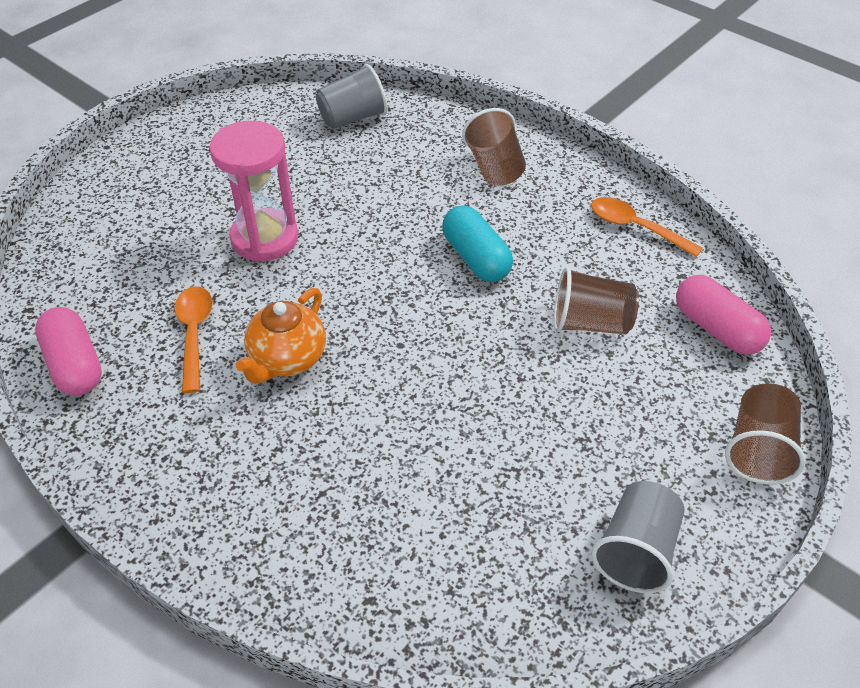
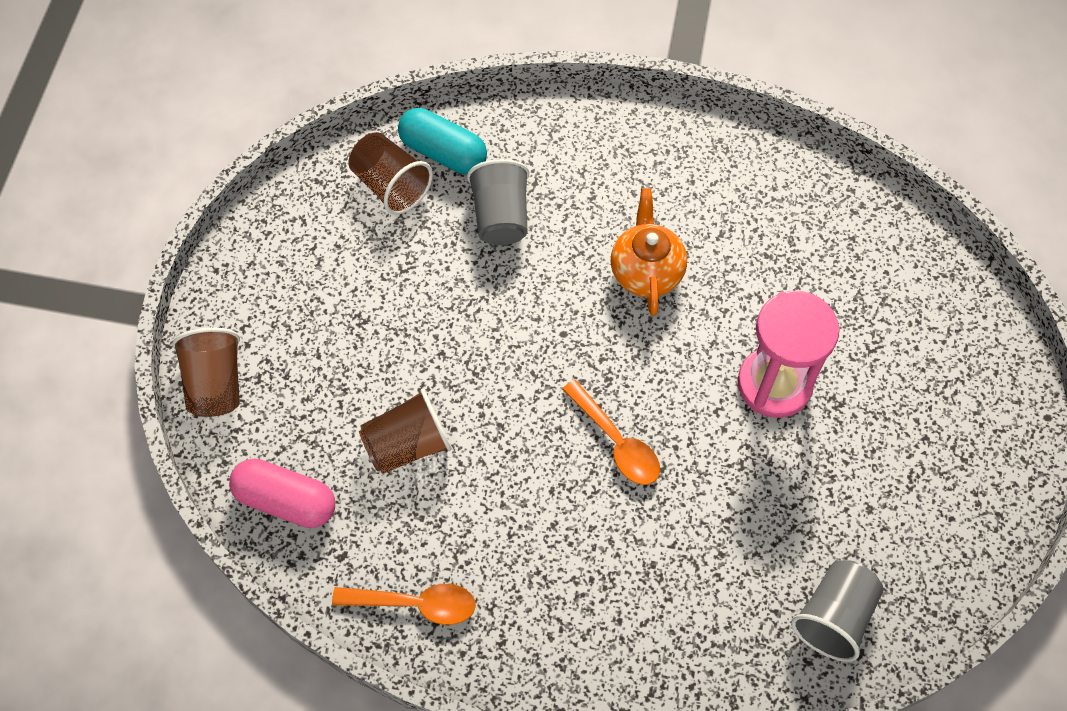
camera: 150 degrees right, 15 degrees up
(75, 365) = (806, 181): pink capsule -> none
(194, 334) = (741, 254): orange spoon -> orange spoon (616, 442)
(476, 258) = (557, 469): turquoise capsule -> turquoise capsule (443, 153)
(494, 168) = (616, 619): brown cup -> brown cup (391, 186)
(636, 551) = (286, 252): grey cup -> grey cup (501, 217)

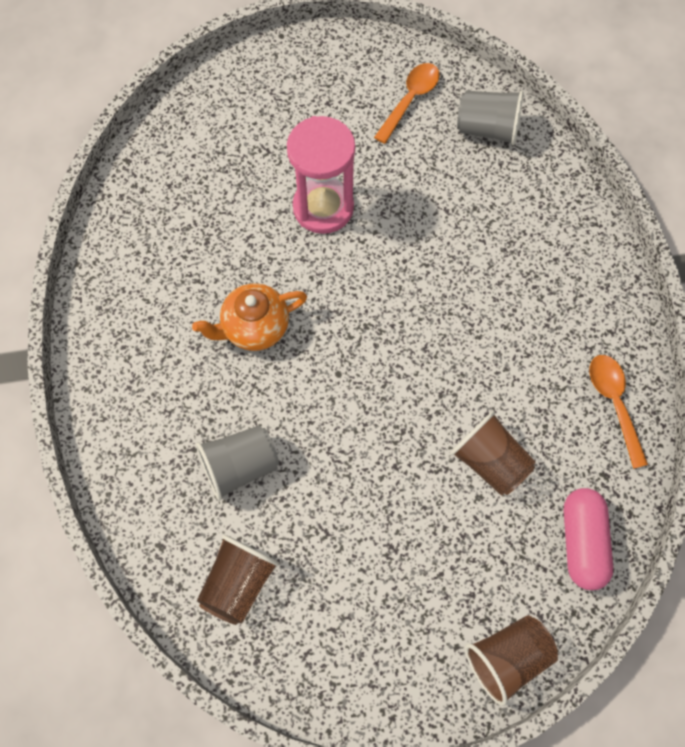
camera: 110 degrees left, 5 degrees up
(443, 153) = (185, 547): turquoise capsule -> none
(616, 442) = (418, 303): orange spoon -> orange spoon (410, 100)

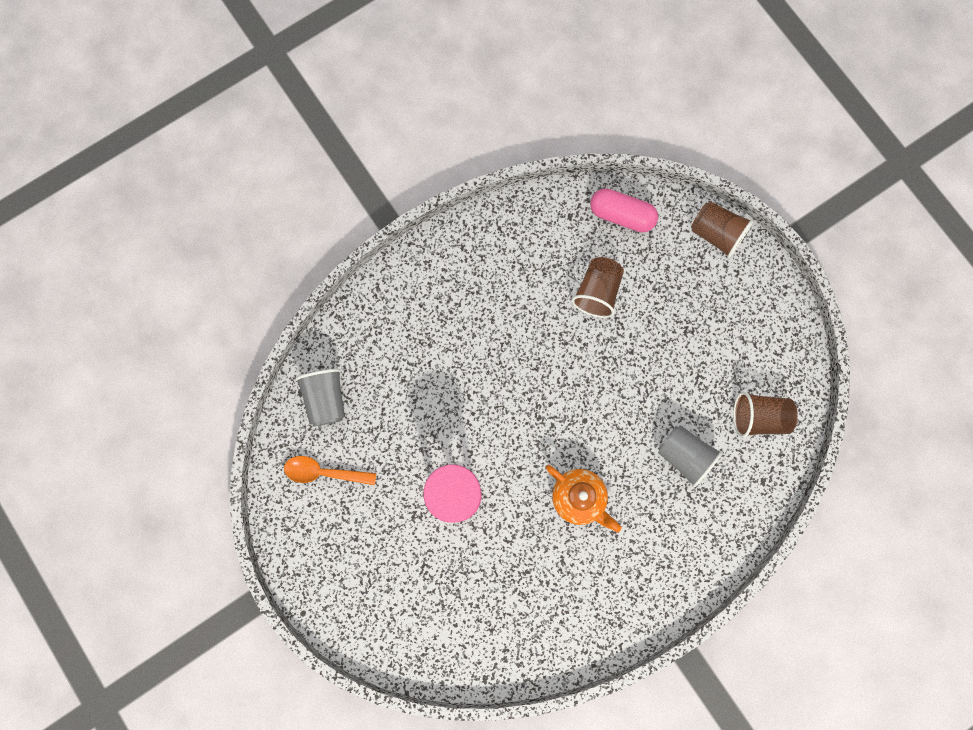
camera: 115 degrees left, 10 degrees up
(582, 541) = (621, 215): pink capsule -> pink capsule turned 45 degrees clockwise
(614, 404) = (516, 227): orange spoon -> none

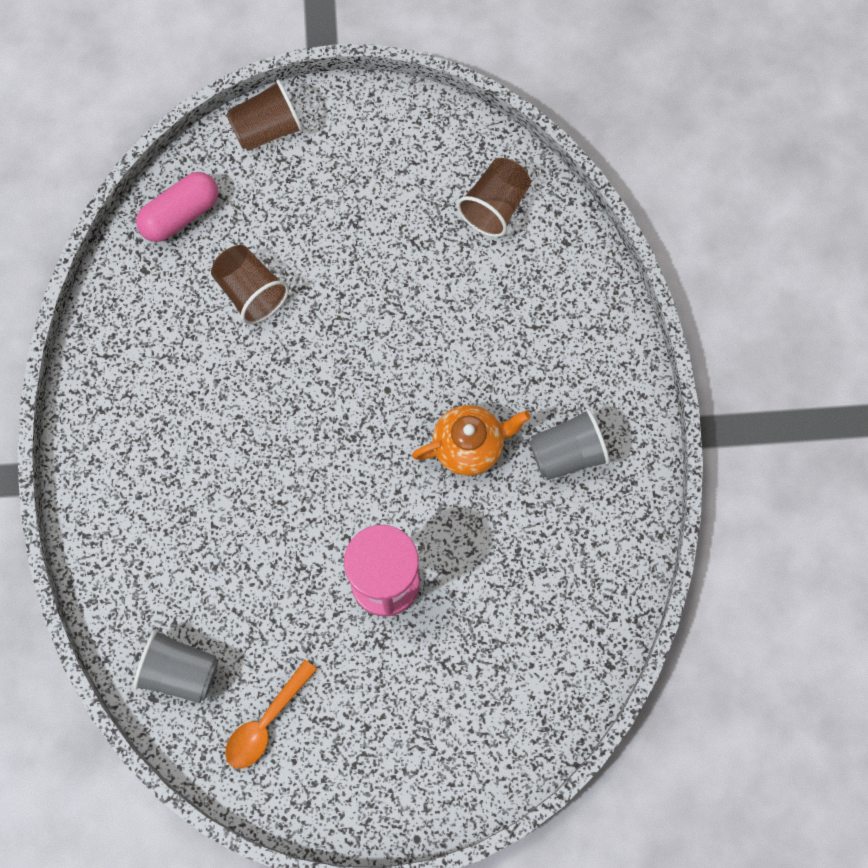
camera: 60 degrees left, 5 degrees down
(684, 456) = (490, 307): grey cup -> grey cup (567, 453)

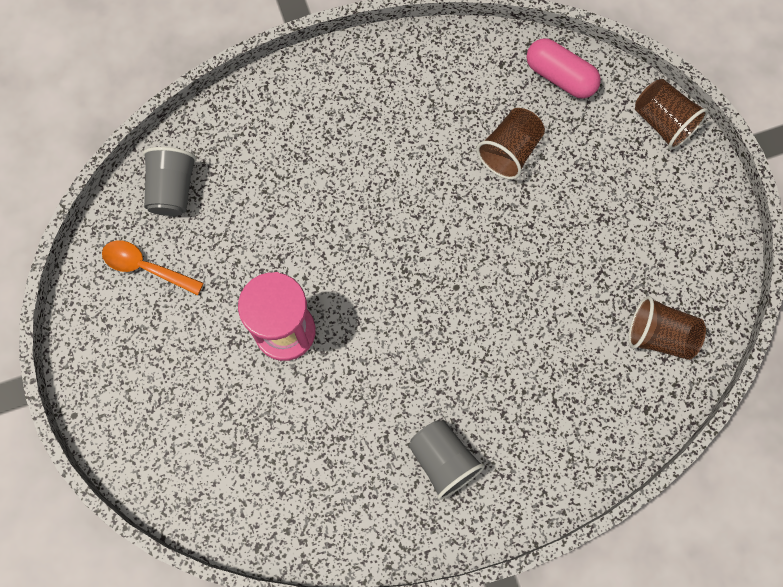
camera: 75 degrees right, 0 degrees up
(469, 446) = (425, 371): orange teapot -> none

